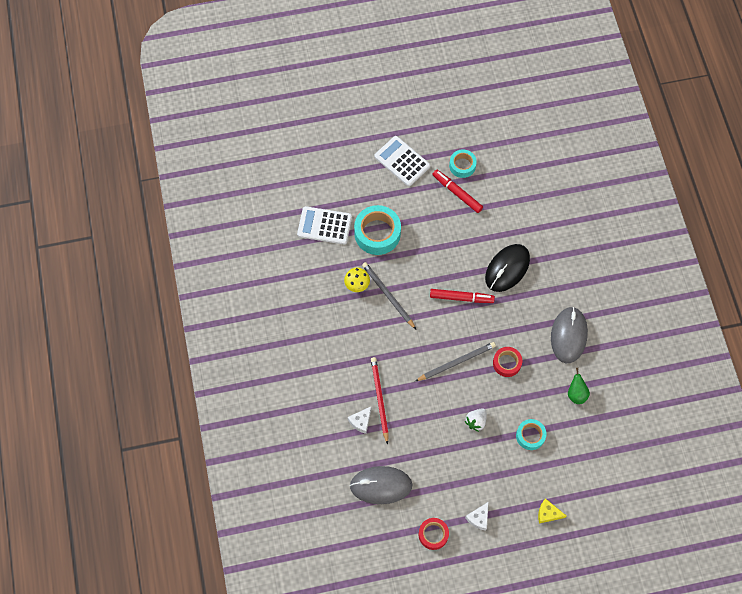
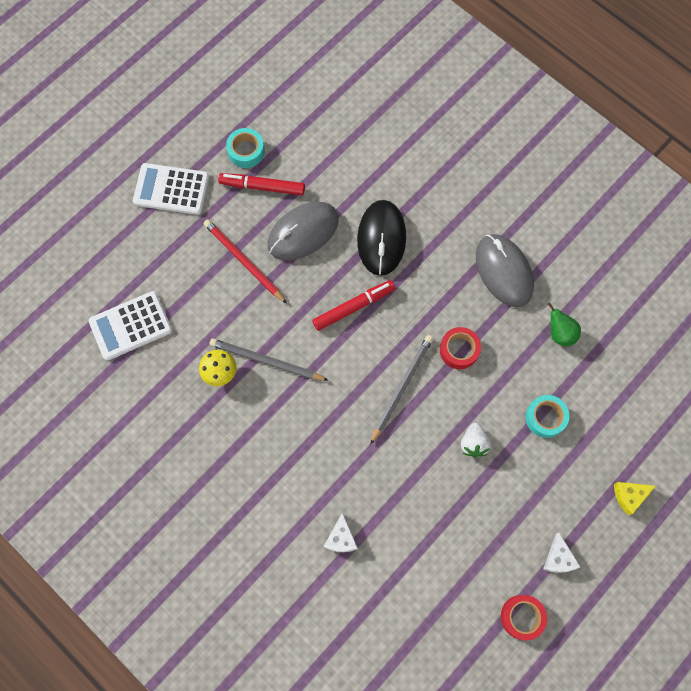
camera: 35 degrees left, 5 degrees up
(377, 233) = (201, 294): turquoise tape -> none
(379, 399) = (344, 494): red pencil -> red pencil (244, 261)
(381, 485) = (419, 601): grey mouse -> grey mouse (303, 232)

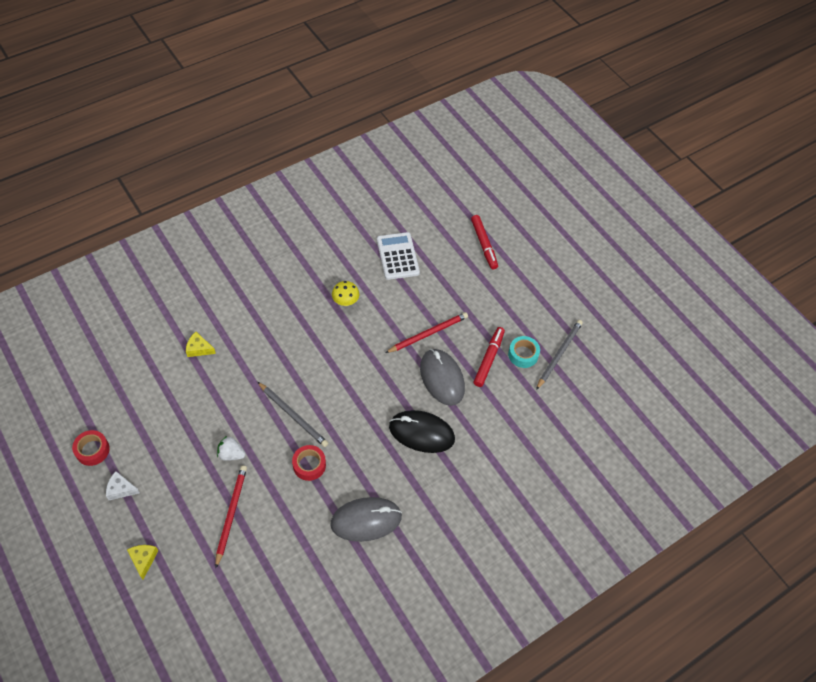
camera: 100 degrees right, 15 degrees down
(171, 189) = (500, 299): white calculator -> none
(266, 361) = (345, 331): grey pencil -> grey pencil (559, 354)
(341, 538) = (199, 348): white cheese -> yellow cheese
(353, 307) = (369, 398): red marker -> red marker (484, 244)
(545, 417) = (231, 514): turquoise tape -> red pencil
(560, 333) = (297, 549): green pear -> none

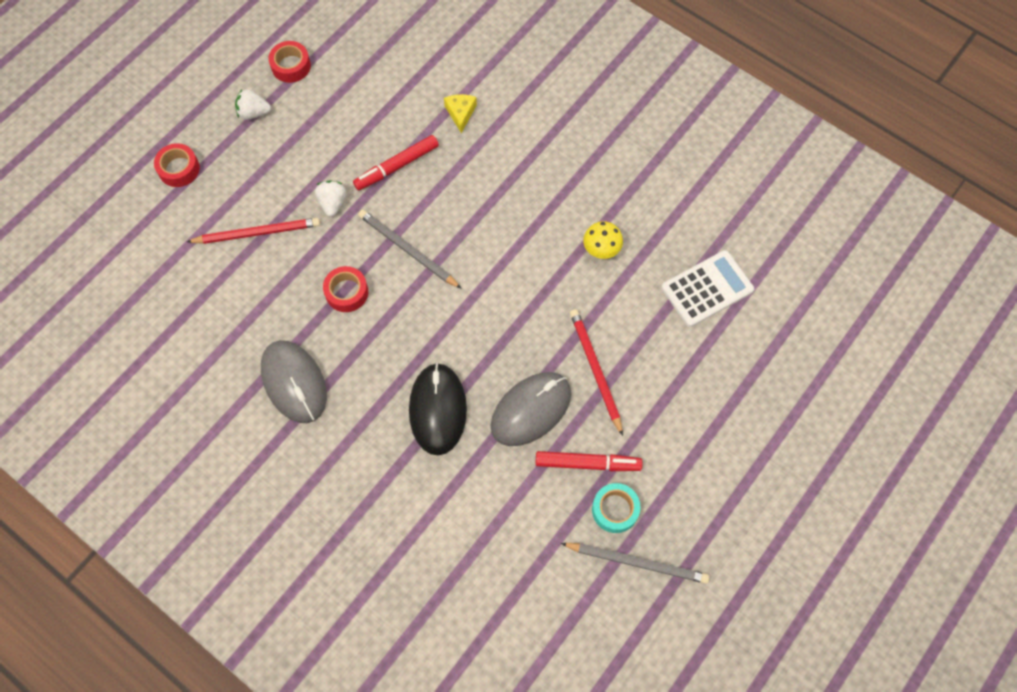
camera: 75 degrees right, 10 degrees up
(121, 489) = (254, 113): white cheese -> white strawberry
(143, 560) = (179, 169): yellow cheese -> red tape
(293, 415) = (407, 250): grey pencil -> grey pencil turned 105 degrees clockwise
(428, 333) = (595, 370): red pencil -> red pencil turned 150 degrees counterclockwise
(484, 244) = (786, 399): red marker -> red marker (397, 166)

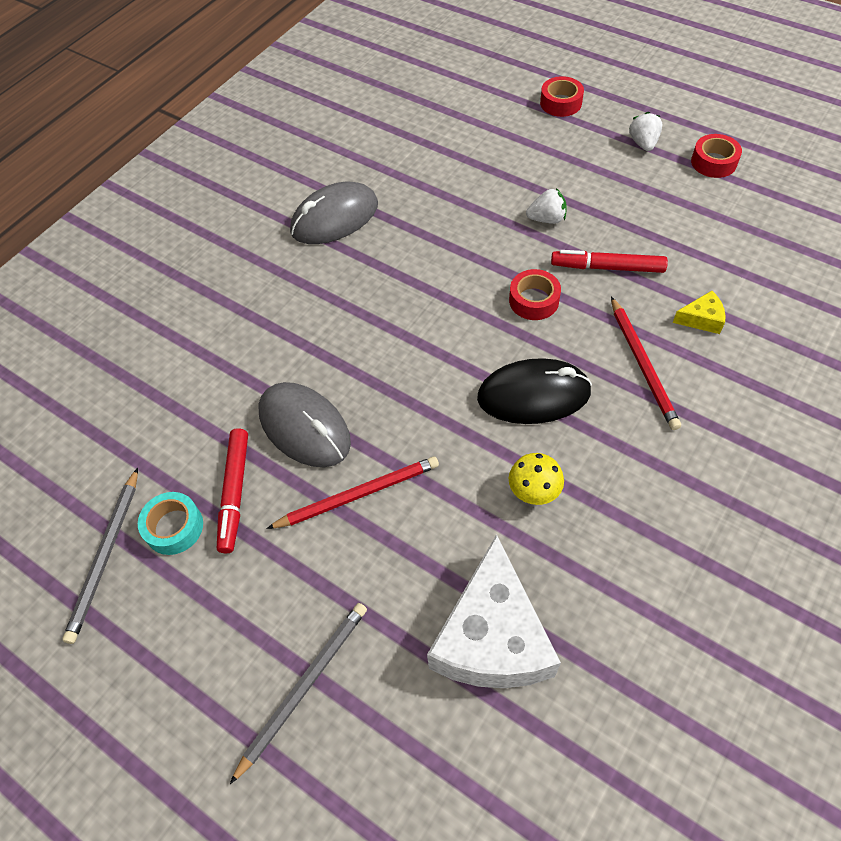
camera: 90 degrees right, 10 degrees down
(257, 233) = (499, 167): red pencil -> red pencil (643, 365)
(347, 292) = (440, 244): red tape -> red tape (534, 300)
(397, 166) = (608, 267): red marker -> red marker turned 45 degrees counterclockwise
(407, 250) = (499, 289): grey pencil -> grey pencil (304, 686)
(437, 410) = (305, 338): black mouse -> black mouse (533, 395)
(707, 289) = (492, 637): white calculator -> white cheese

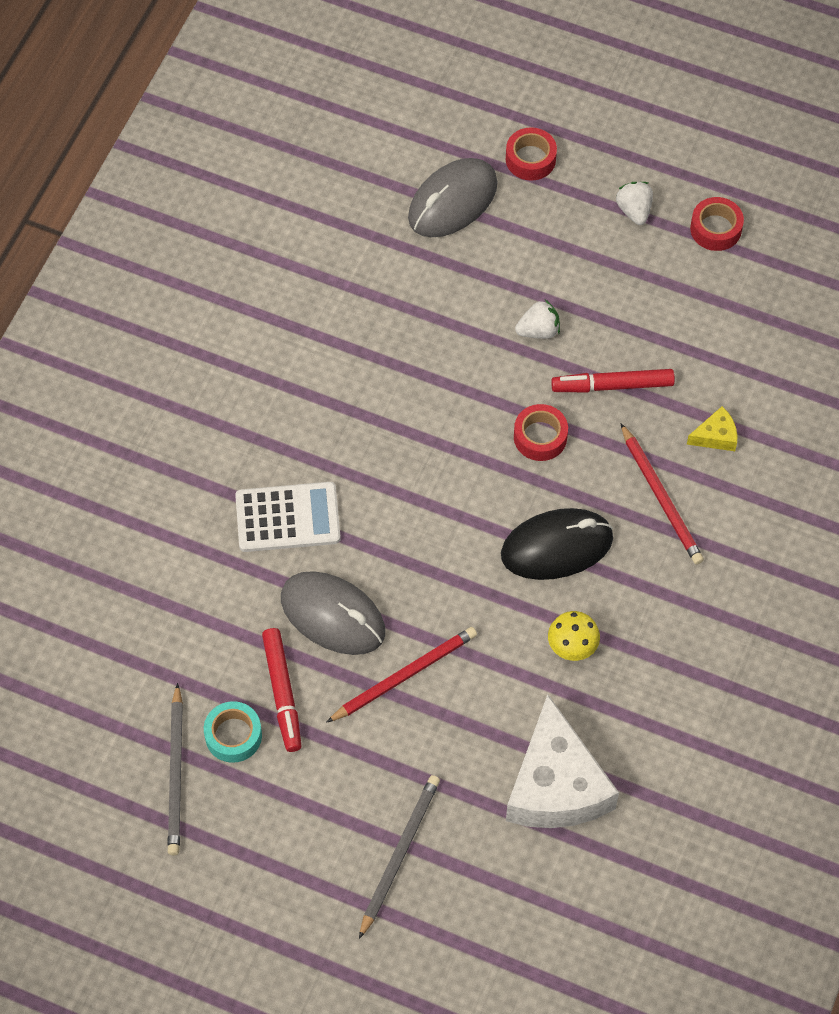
camera: 15 degrees left, 5 degrees up
(289, 338) = (288, 518): none -> white calculator
(335, 218) = (297, 359): grey mouse -> grey mouse (452, 201)

